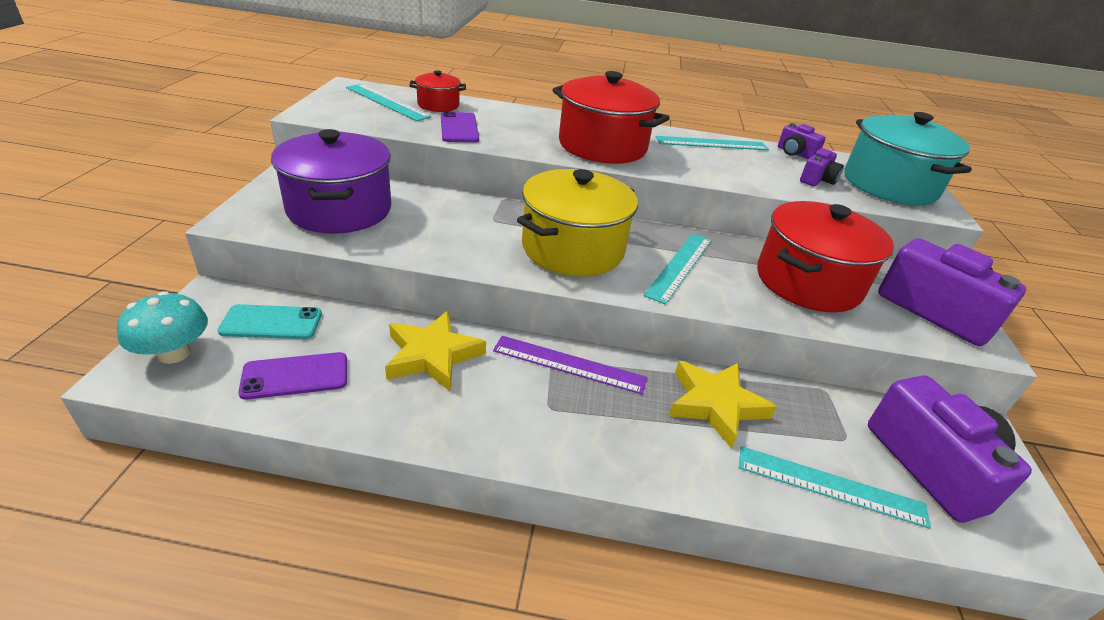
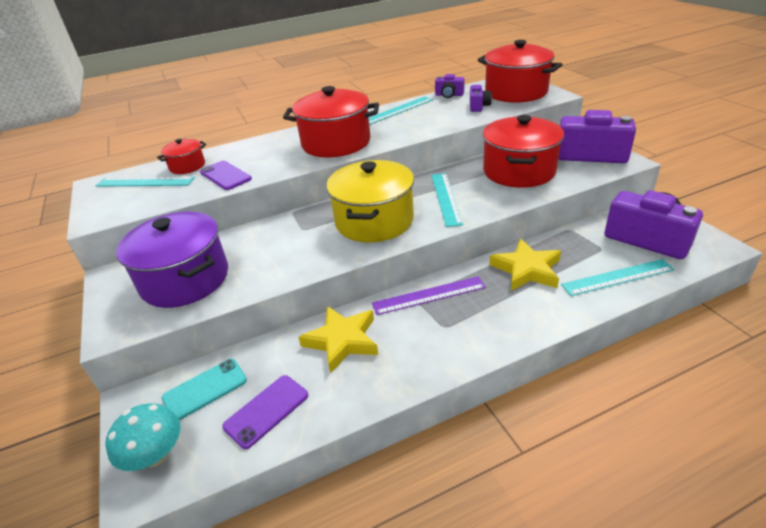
camera: 25 degrees left, 0 degrees up
(889, 185) = (516, 92): turquoise pot -> red pot

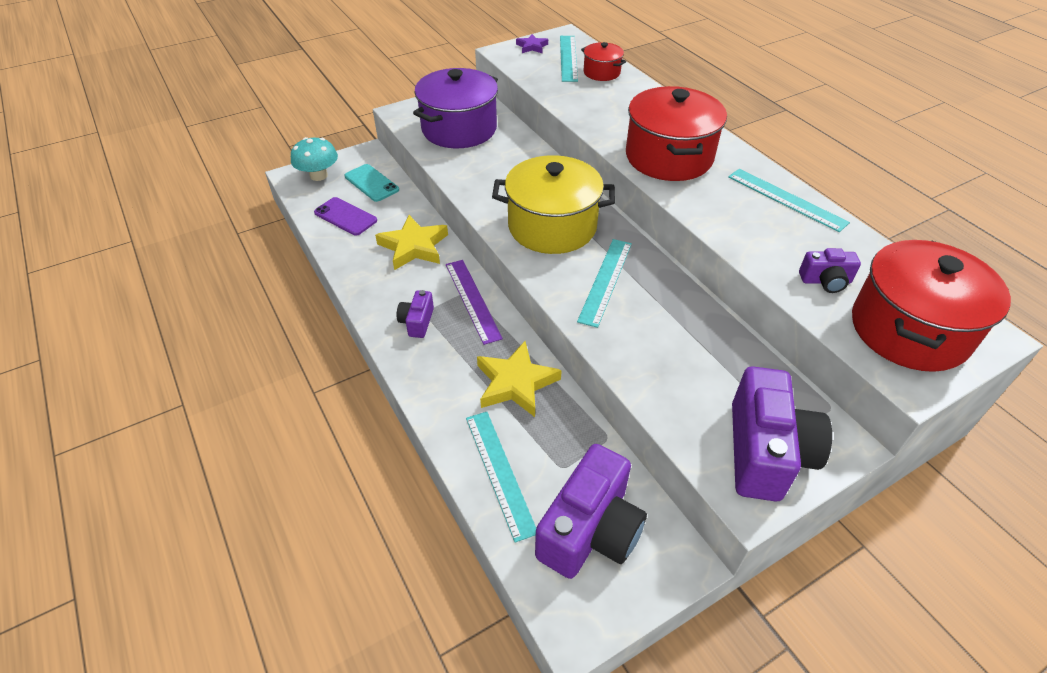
camera: 80 degrees right, 10 degrees up
(102, 202) = (532, 47): none -> purple star
(225, 176) = (582, 98): purple phone -> none
(445, 198) = (605, 281): turquoise ruler -> turquoise ruler turned 60 degrees counterclockwise
(449, 95) = (866, 249): purple camera -> purple camera (417, 322)
(519, 171) = (689, 355): red pot -> none

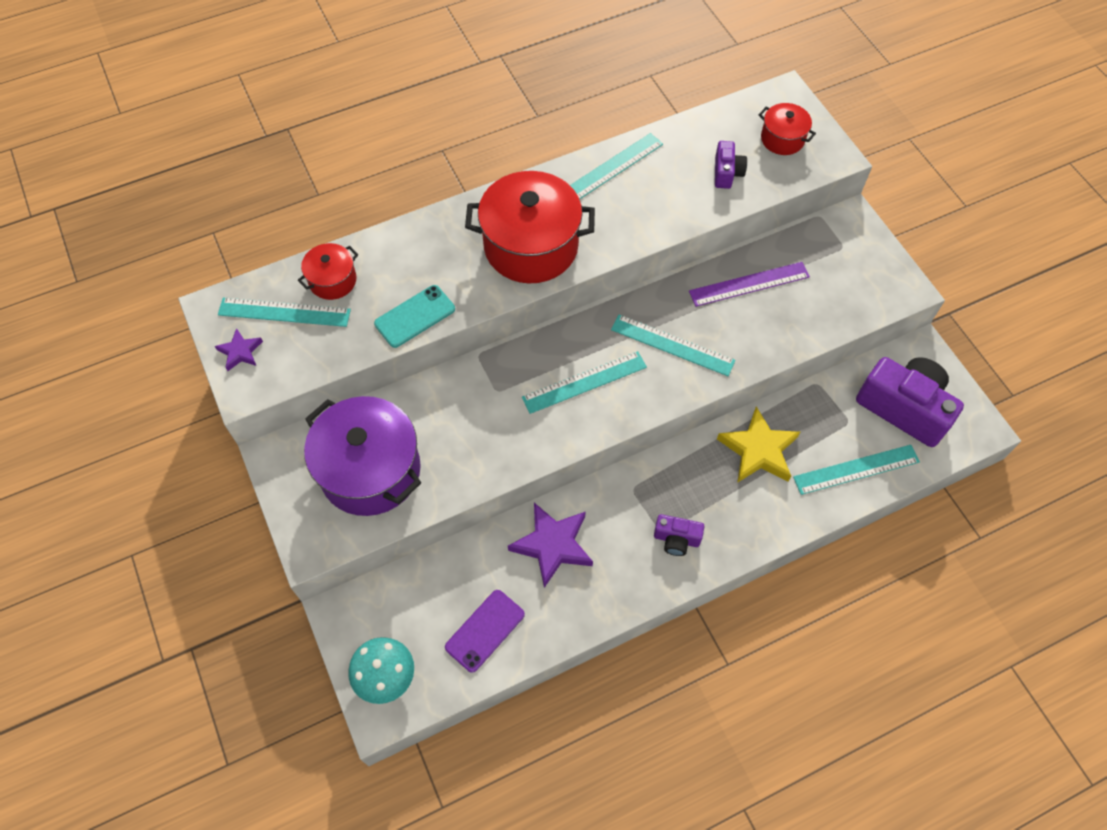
camera: 85 degrees left, 15 degrees up
(371, 183) = (415, 602): turquoise phone -> turquoise phone (415, 316)
(414, 247) = (552, 545): yellow star -> purple star
(472, 300) = (645, 484): purple ruler -> purple ruler (749, 284)
(552, 226) = (584, 382): yellow pot -> turquoise ruler
(766, 452) = (864, 268): purple camera -> none
(909, 330) = (782, 139): red pot -> red pot, size x0.50

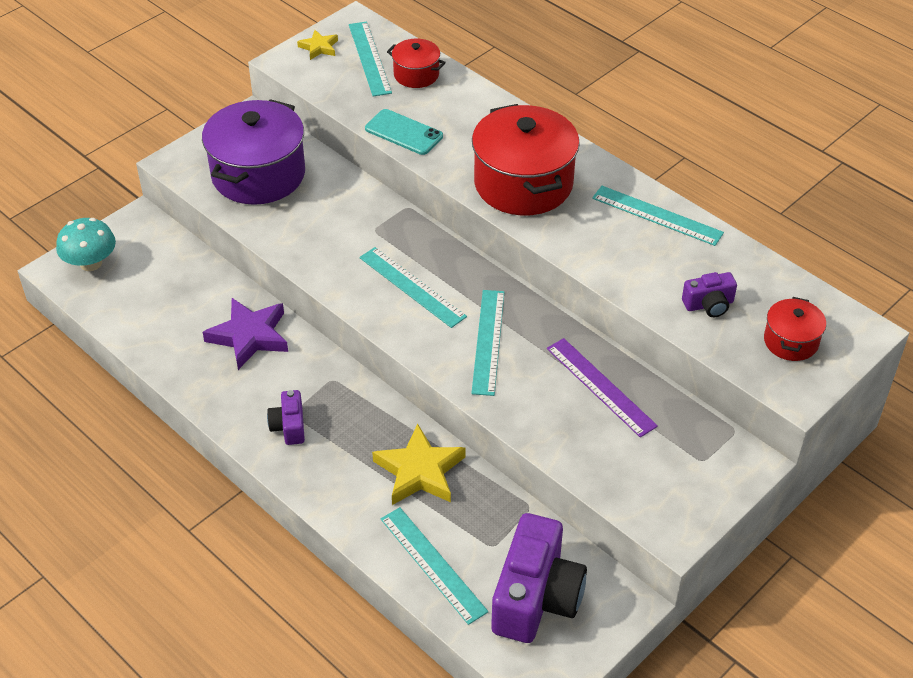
camera: 70 degrees right, 15 degrees down
(240, 352) = (319, 47): purple star -> yellow star
(485, 630) = (150, 313): purple phone -> none

